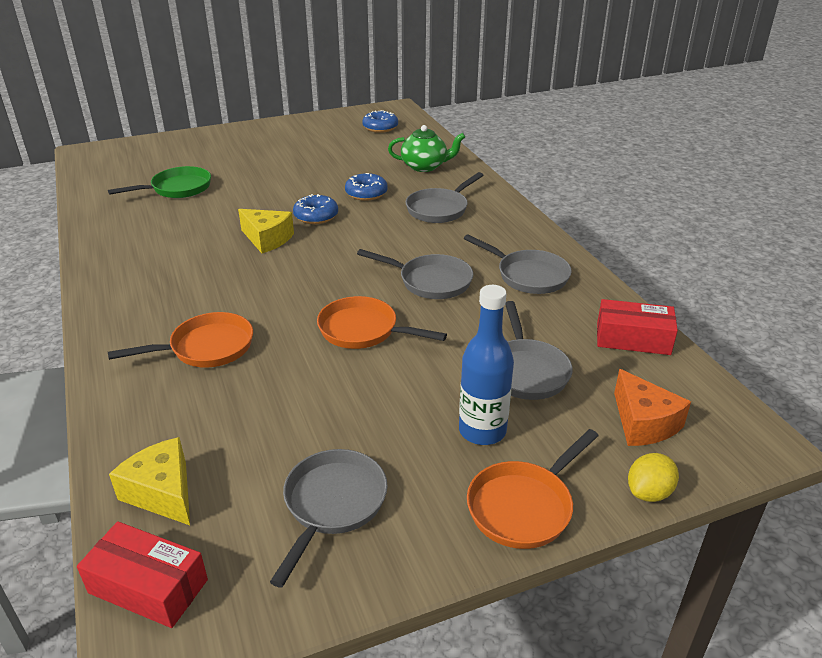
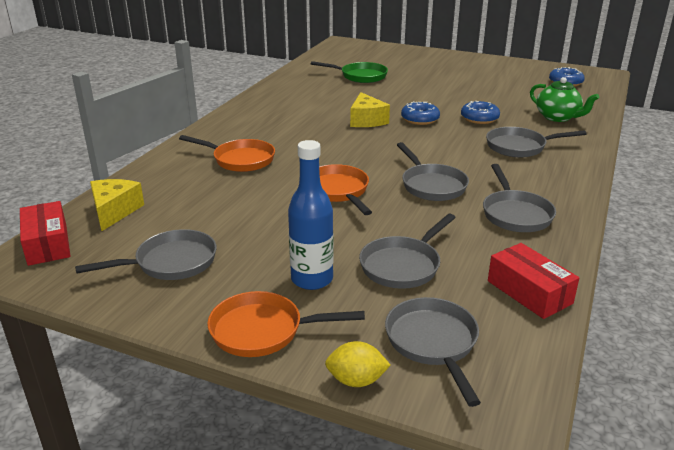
camera: 45 degrees right, 5 degrees down
(643, 423) = (433, 343): orange cheese -> grey pan

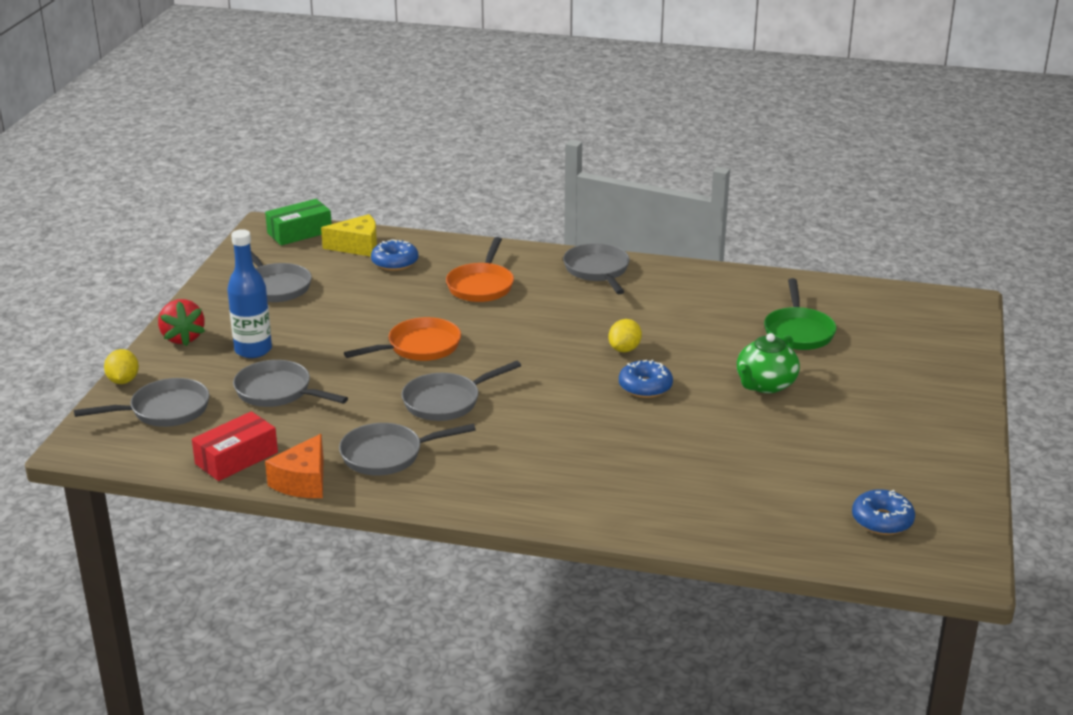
camera: 80 degrees right, 0 degrees up
(47, 244) = (299, 232): red box -> green box
(263, 331) = (182, 338): orange pan -> red strawberry
(367, 120) = (624, 349): yellow cheese -> yellow lemon
(479, 118) = (669, 433): blue donut -> blue donut (395, 262)
(519, 147) = (577, 464): grey pan -> grey pan (597, 271)
(557, 117) = (704, 502): green teapot -> green teapot (765, 385)
(564, 255) = (303, 482): none -> orange cheese

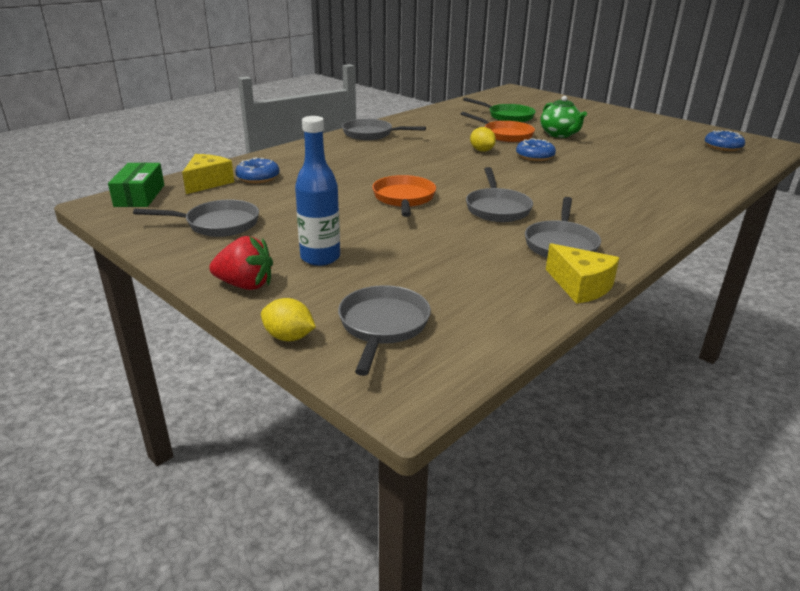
camera: 60 degrees left, 0 degrees up
(236, 458) = (514, 308): red box -> none
(277, 392) = (411, 263): grey pan -> none
(303, 482) = (580, 286): orange cheese -> yellow cheese
(481, 286) = (340, 163): orange pan -> orange pan (505, 135)

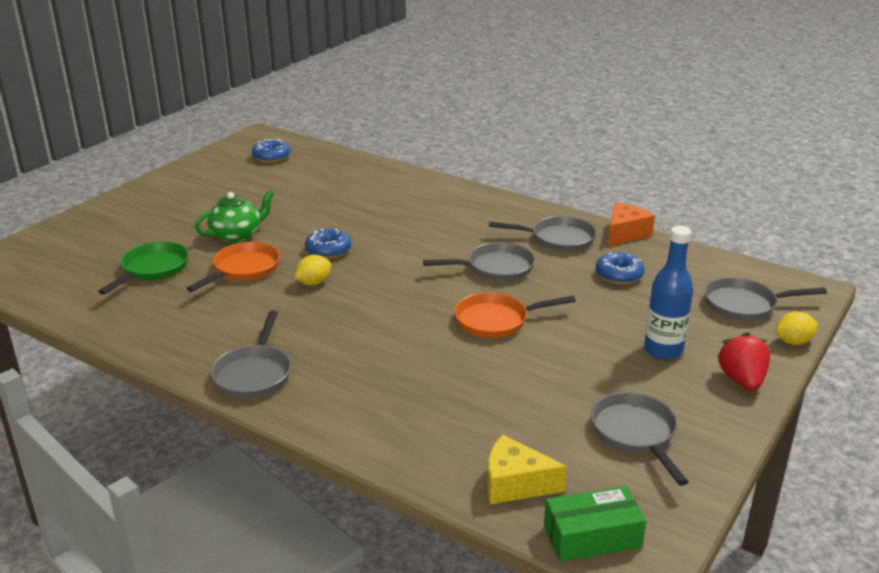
camera: 100 degrees left, 0 degrees up
(258, 177) = (476, 441): blue donut -> blue donut (619, 275)
(289, 337) = (793, 342): yellow lemon -> yellow lemon turned 60 degrees clockwise
(580, 286) = (625, 233): yellow cheese -> orange cheese

